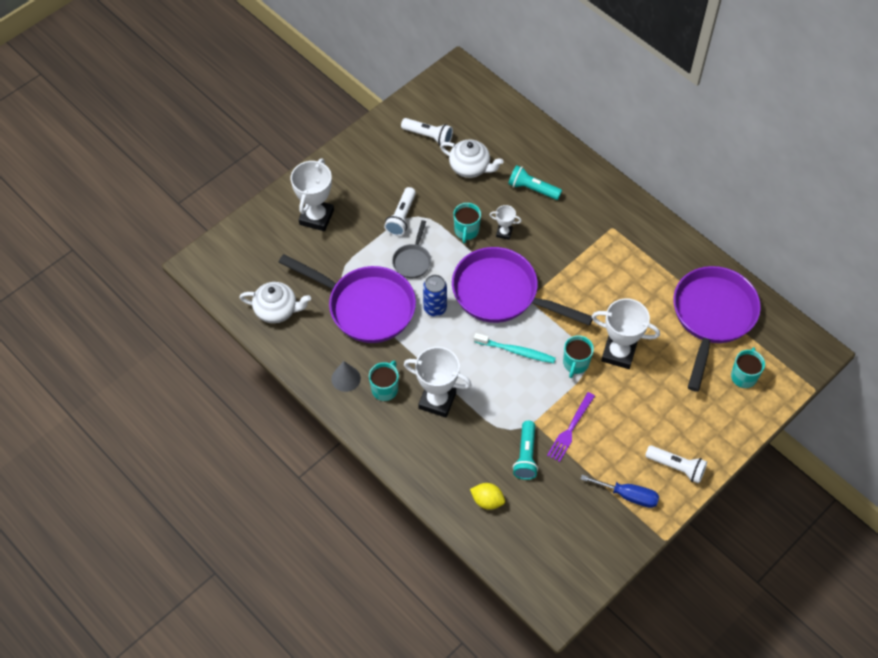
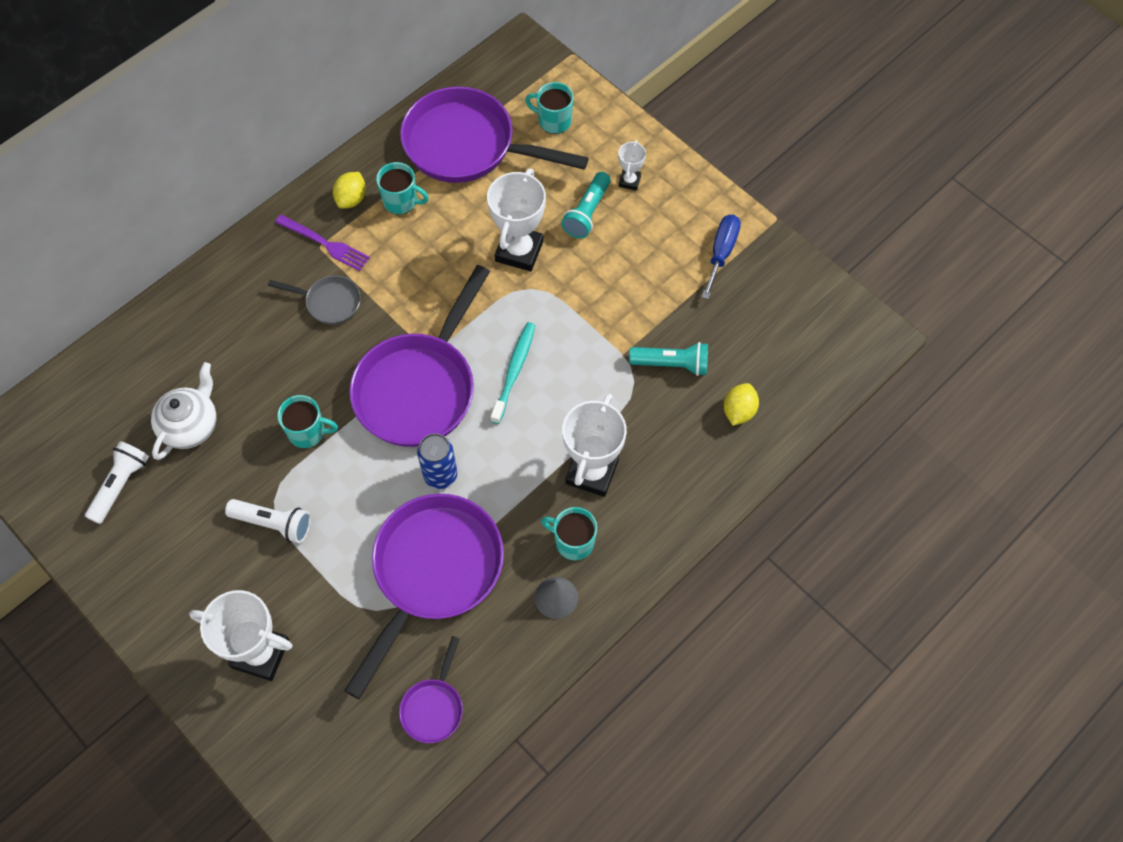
camera: 90 degrees left, 5 degrees up
(277, 310) = (433, 707): white teapot -> purple pan
(412, 261) = (355, 507): grey pan -> grey pan (329, 302)
(504, 233) = (315, 382): white trophy -> white trophy (629, 181)
(532, 189) = (241, 343): turquoise flashlight -> turquoise flashlight (587, 213)
(570, 430) = (632, 311): purple fork -> purple fork (326, 244)
(575, 364) = (534, 301): turquoise mug -> turquoise mug (401, 201)
(655, 244) = (351, 199): none -> yellow lemon
(676, 467) = (680, 200): white flashlight -> none

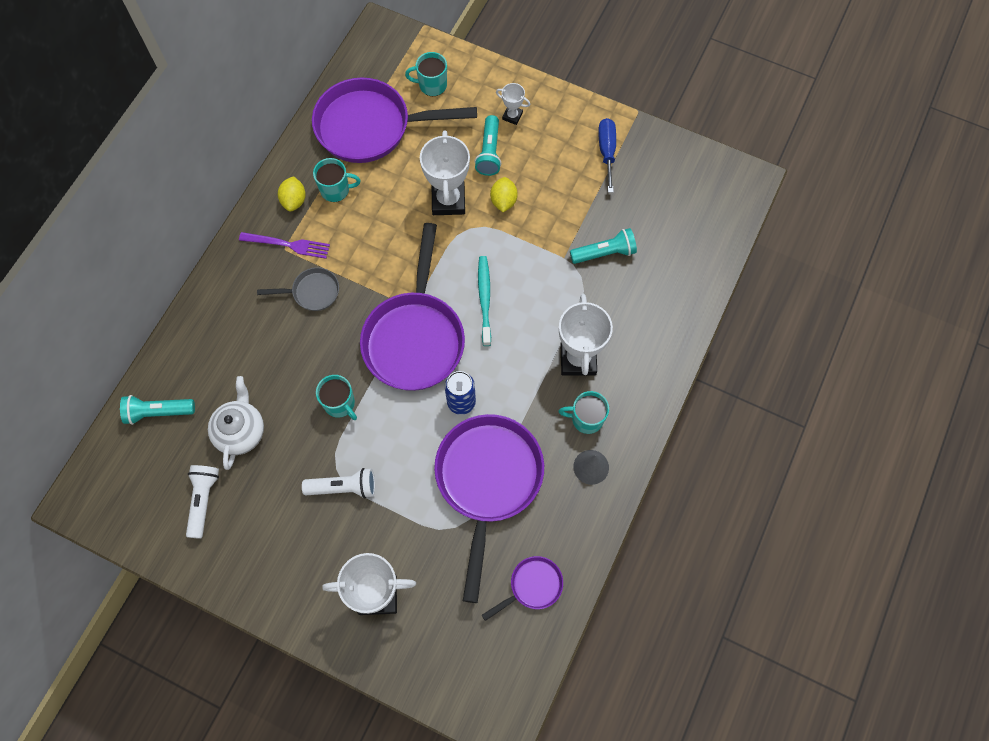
camera: 20 degrees left, 5 degrees up
(114, 376) = (158, 412): none -> turquoise flashlight
(308, 432) = (340, 404): turquoise mug -> turquoise mug turned 60 degrees clockwise
(433, 707) = (532, 586): purple pan -> purple pan turned 120 degrees counterclockwise
(629, 181) = (512, 116): white trophy -> white trophy turned 60 degrees counterclockwise
(738, 411) = (670, 273): yellow lemon -> yellow lemon (503, 201)

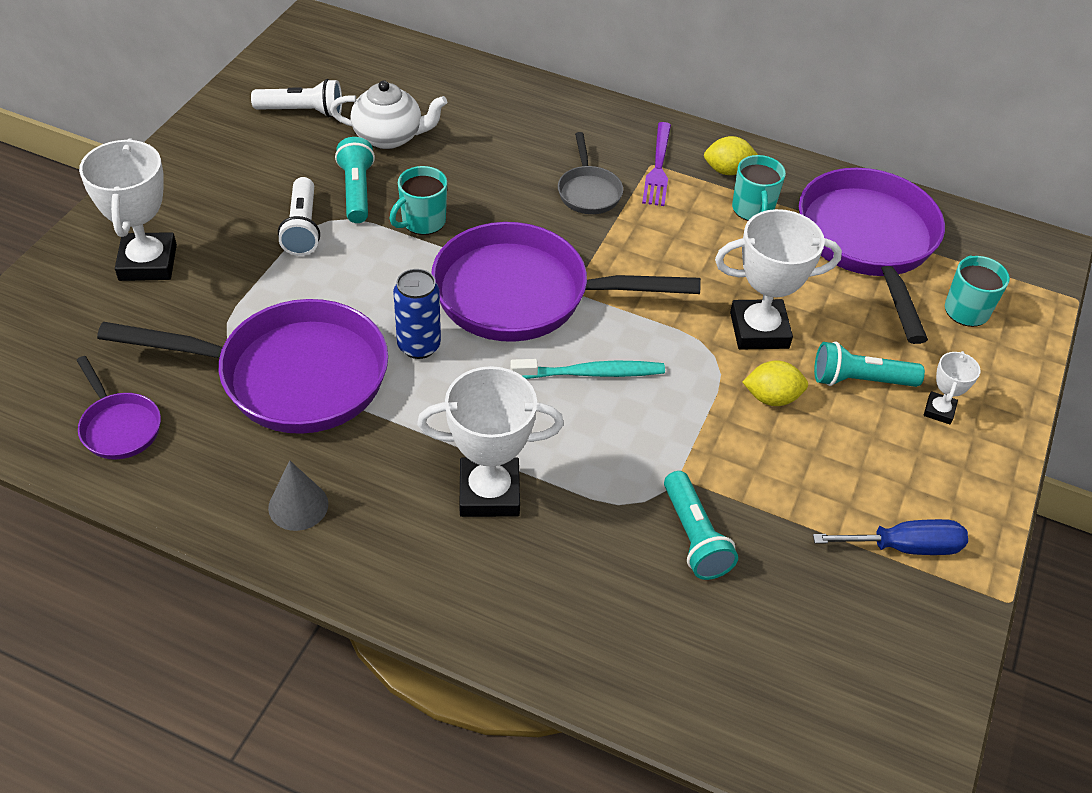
camera: 85 degrees right, 20 degrees down
(158, 412) = (419, 72): turquoise flashlight -> turquoise flashlight (356, 191)
(586, 419) = (382, 501): turquoise mug -> none

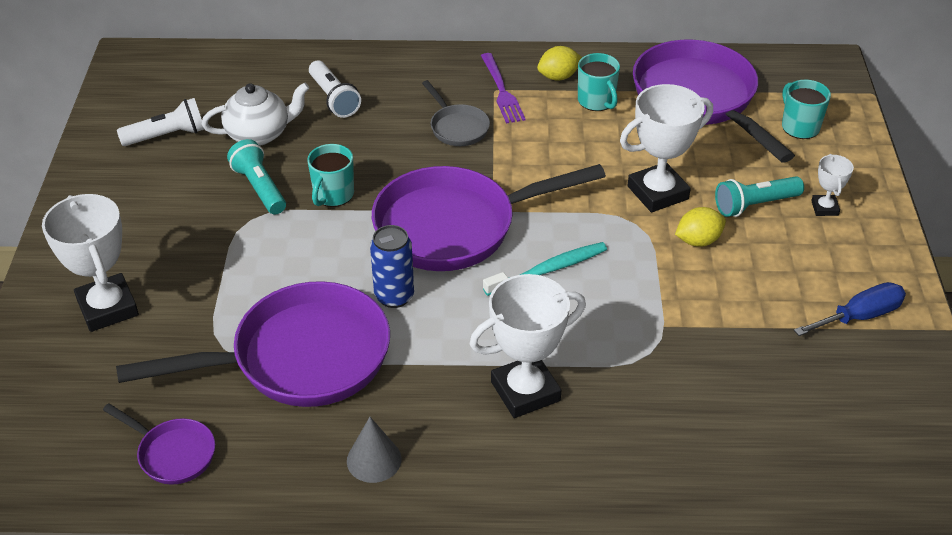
camera: 20 degrees left, 5 degrees down
(302, 228) = (231, 233): white flashlight -> white flashlight (334, 99)
(694, 537) = (704, 366): turquoise flashlight -> none

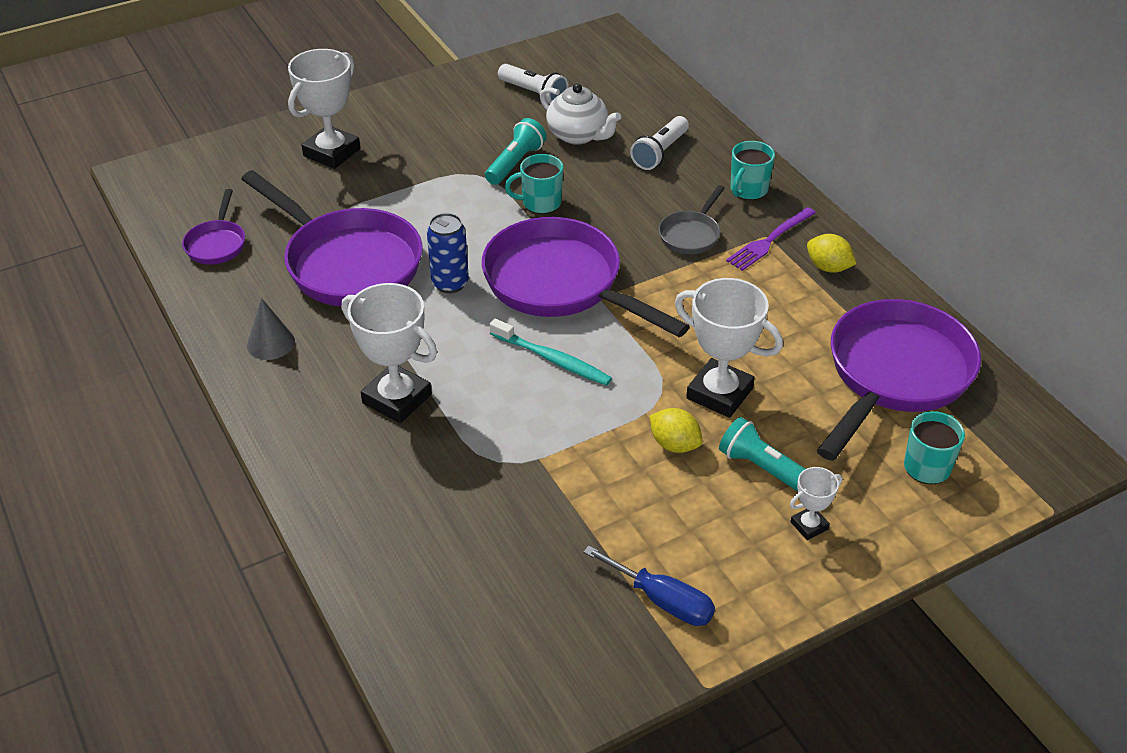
camera: 60 degrees right, 0 degrees up
(596, 101) = (817, 305): turquoise mug -> turquoise mug (748, 190)

